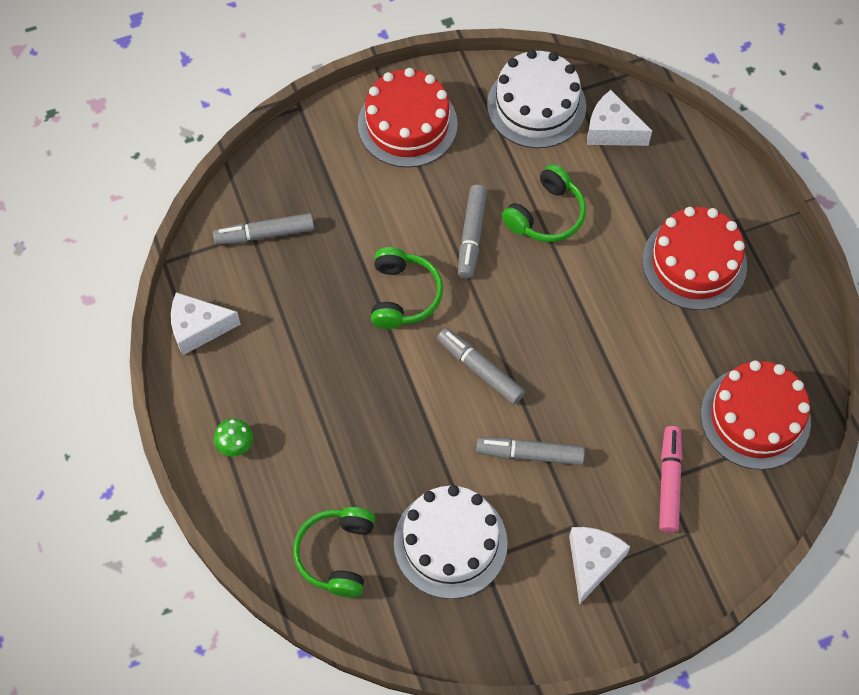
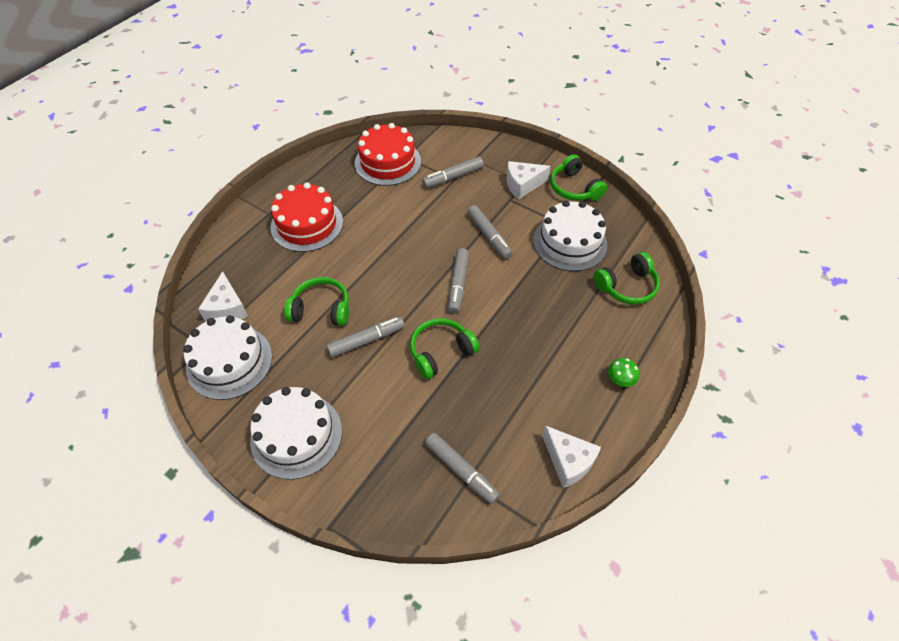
camera: 125 degrees left, 10 degrees down
(407, 124) = (296, 435): red cake -> white cake
(539, 627) = (574, 188): none -> green headphones
(669, 482) = (453, 177): pink marker -> grey marker

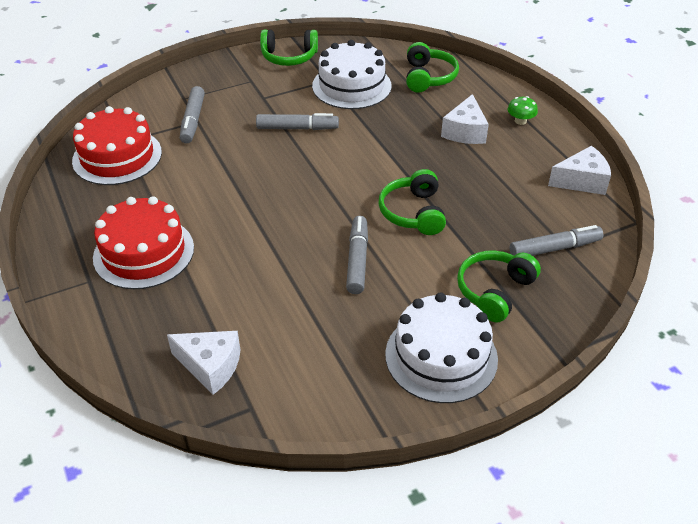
camera: 60 degrees left, 10 degrees down
(229, 362) = (296, 387): white cake -> none
(321, 309) = (285, 281): green headphones -> green headphones (494, 291)
(458, 284) = (340, 170): grey marker -> none
(522, 185) = (253, 83): white cheese -> white cheese (465, 132)

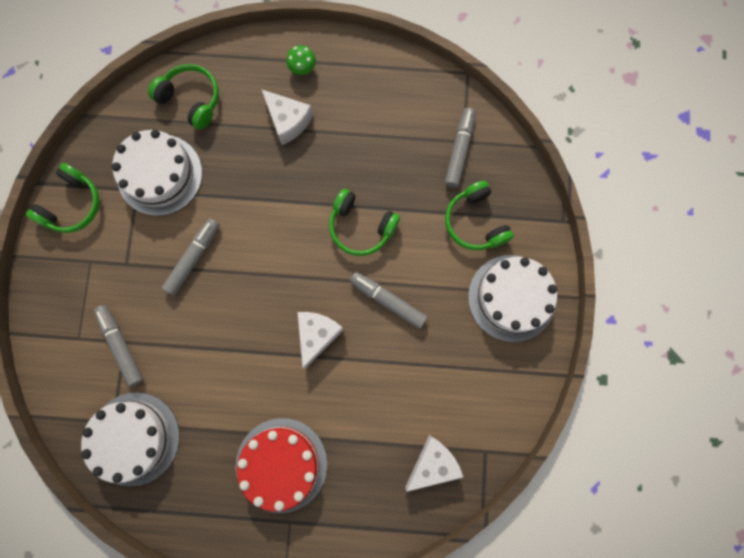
camera: 60 degrees left, 35 degrees up
(117, 156) = (134, 438): red cake -> white cake
(193, 120) = (121, 346): grey marker -> grey marker turned 150 degrees counterclockwise
(581, 181) = (402, 76): white cheese -> white cheese (317, 335)

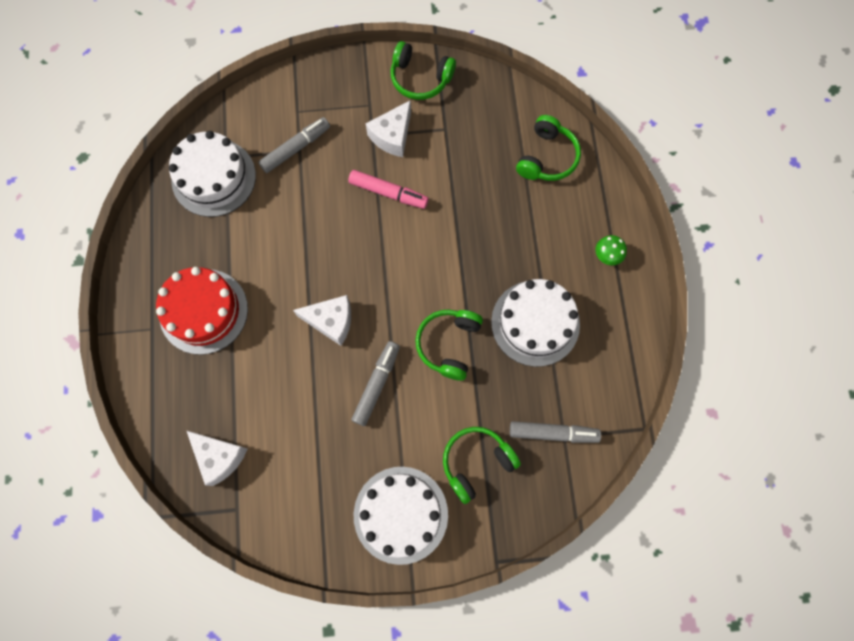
camera: 80 degrees right, 5 degrees down
(160, 175) = (464, 145): white cake -> white cake (535, 323)
(193, 258) = (388, 193): grey marker -> pink marker
(288, 121) = (546, 252): white cheese -> white cheese (392, 136)

